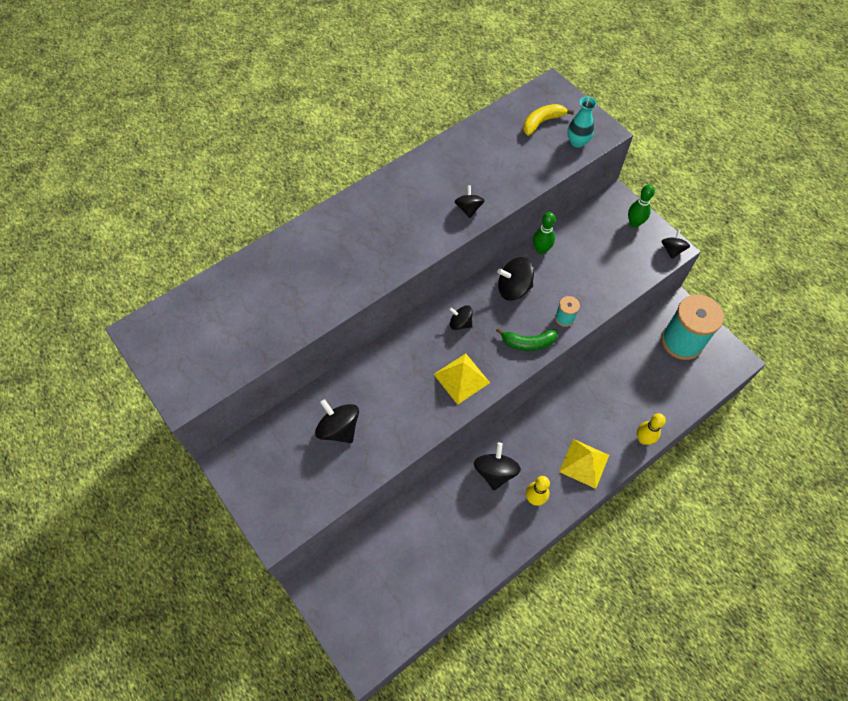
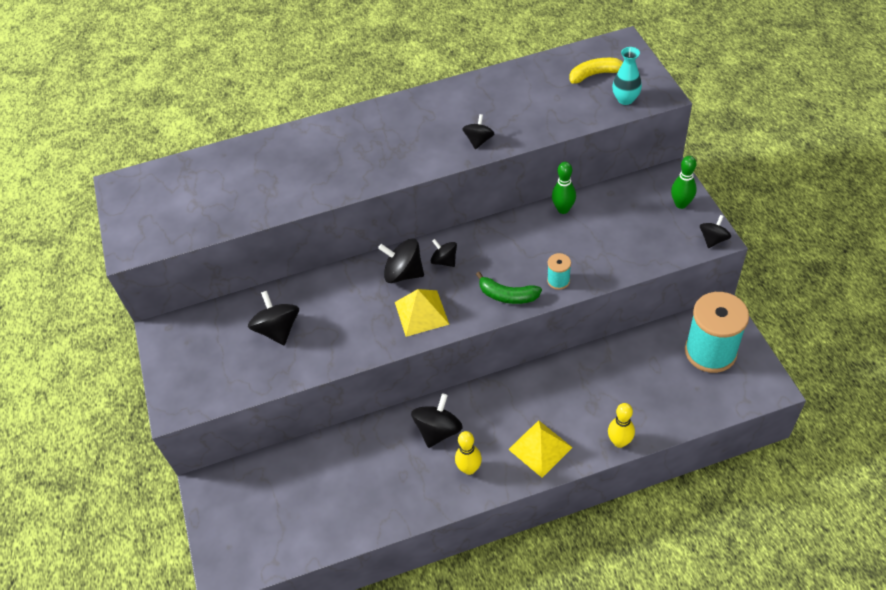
camera: 25 degrees right, 10 degrees down
(513, 288) = (516, 240): black spinning top -> black spinning top (403, 273)

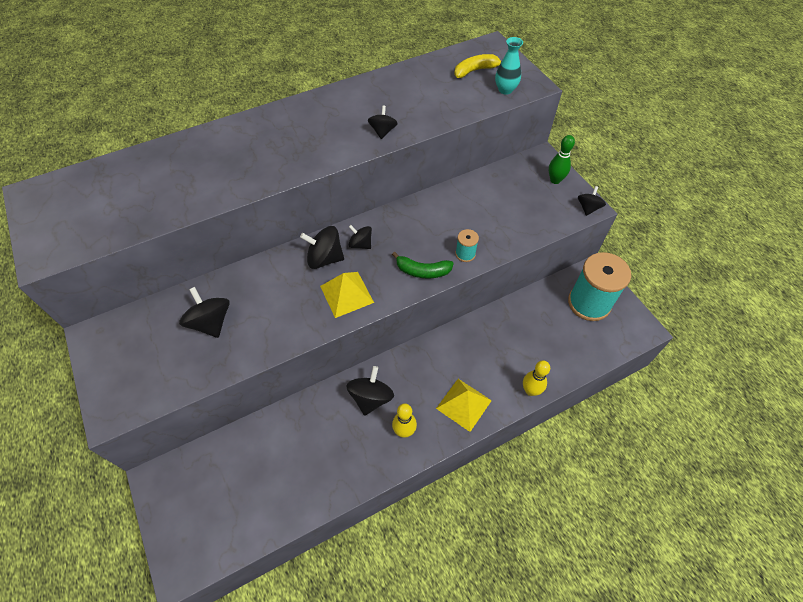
camera: 15 degrees left, 5 degrees up
(563, 209) = (457, 191): green bowling pin -> none

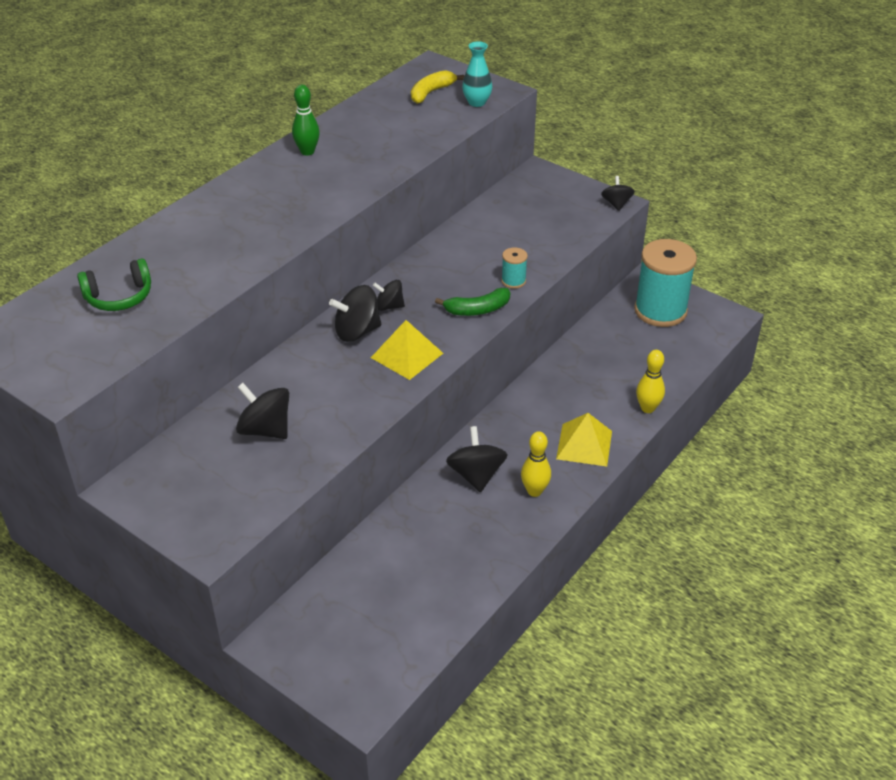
camera: 25 degrees left, 15 degrees down
(137, 187) = (119, 297): none -> green headphones
(383, 131) = (370, 172): black spinning top -> none
(555, 180) = (565, 188): green bowling pin -> green bowling pin (307, 152)

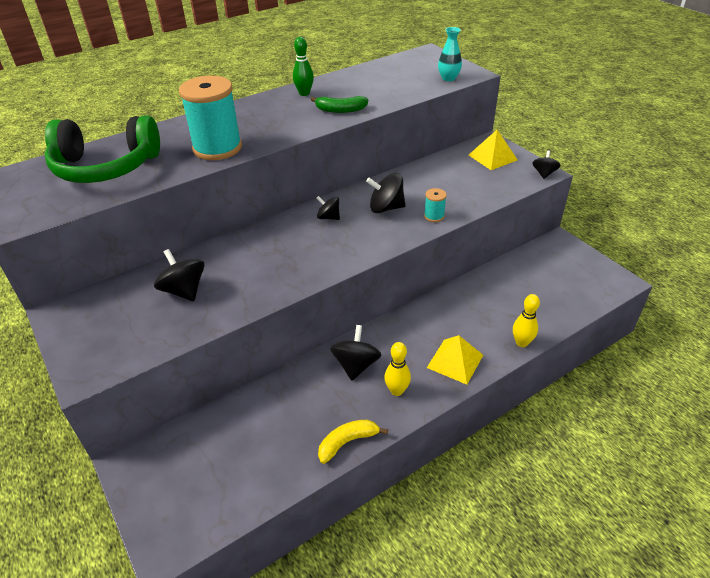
camera: 20 degrees right, 0 degrees up
(119, 297) = (106, 167): green headphones -> green headphones, size x1.92
(357, 331) = (294, 231): black spinning top -> black spinning top (386, 208)
(407, 355) = (321, 256): yellow pyramid -> yellow pyramid (492, 157)
(431, 93) = (417, 68): yellow banana -> yellow banana (347, 442)
(477, 310) = (395, 232): green banana -> green banana (340, 110)
(660, 311) = (562, 265): turquoise spool -> turquoise spool (217, 148)

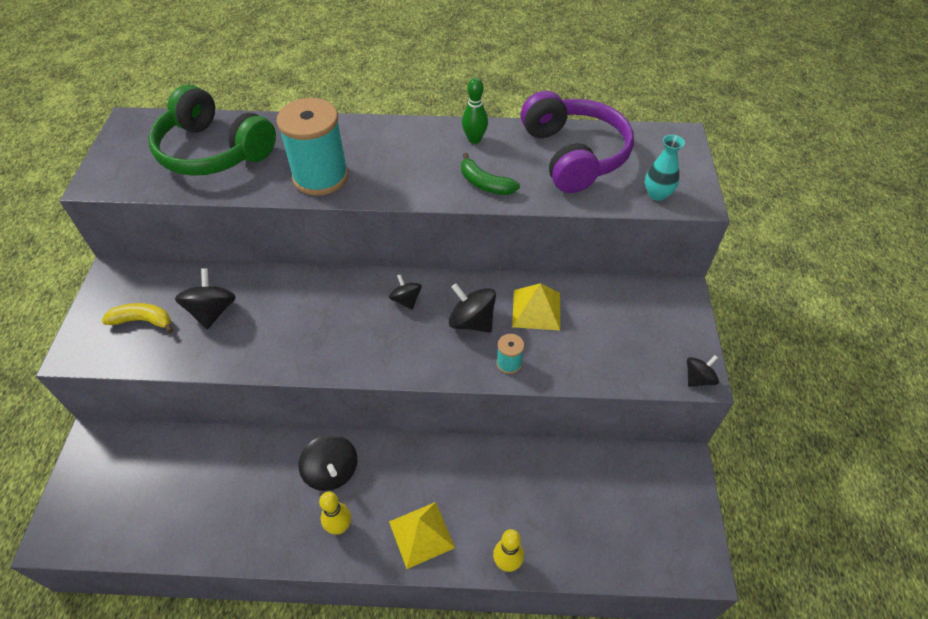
camera: 35 degrees right, 10 degrees up
(347, 442) = (251, 548): yellow banana -> yellow banana (143, 321)
(356, 365) = (331, 472): black spinning top -> black spinning top turned 105 degrees clockwise
(378, 79) = (574, 155): none -> purple headphones
(492, 157) = (660, 318): yellow pyramid -> yellow pyramid (536, 309)

